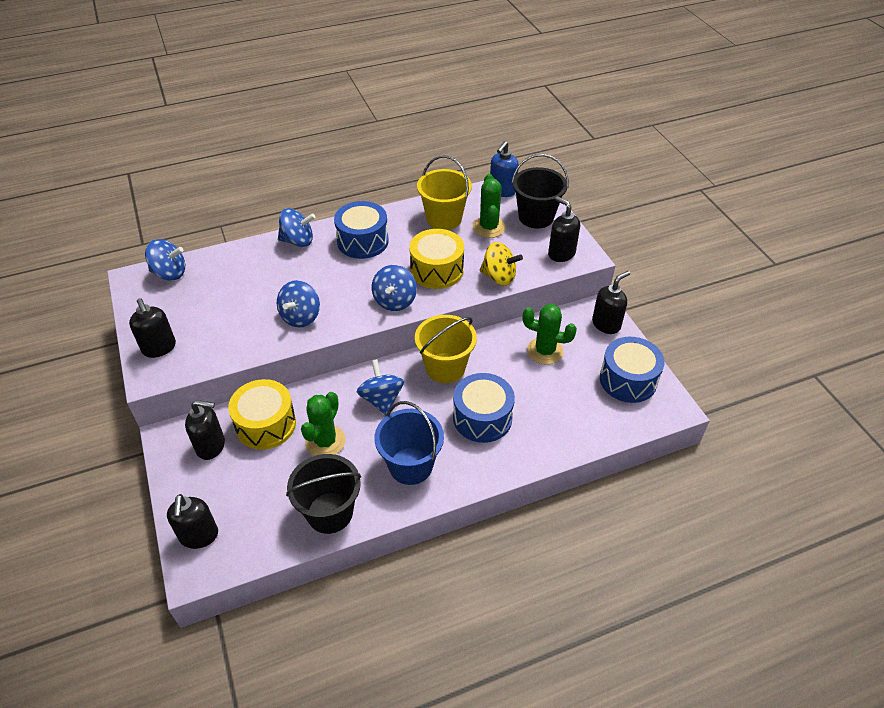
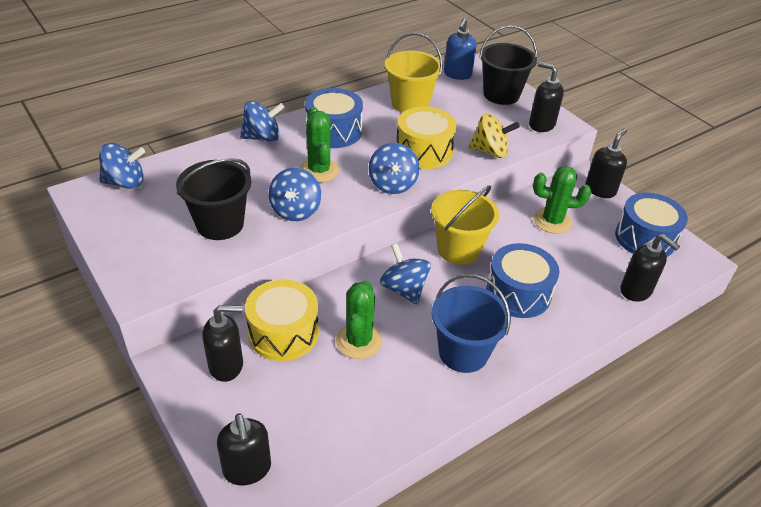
camera: 15 degrees left, 5 degrees down
(159, 348) = (140, 261): black soap dispenser -> black soap dispenser (636, 291)
(330, 512) = (394, 416): black bucket -> black bucket (220, 224)
(489, 227) = (459, 107): green cactus -> green cactus (319, 170)

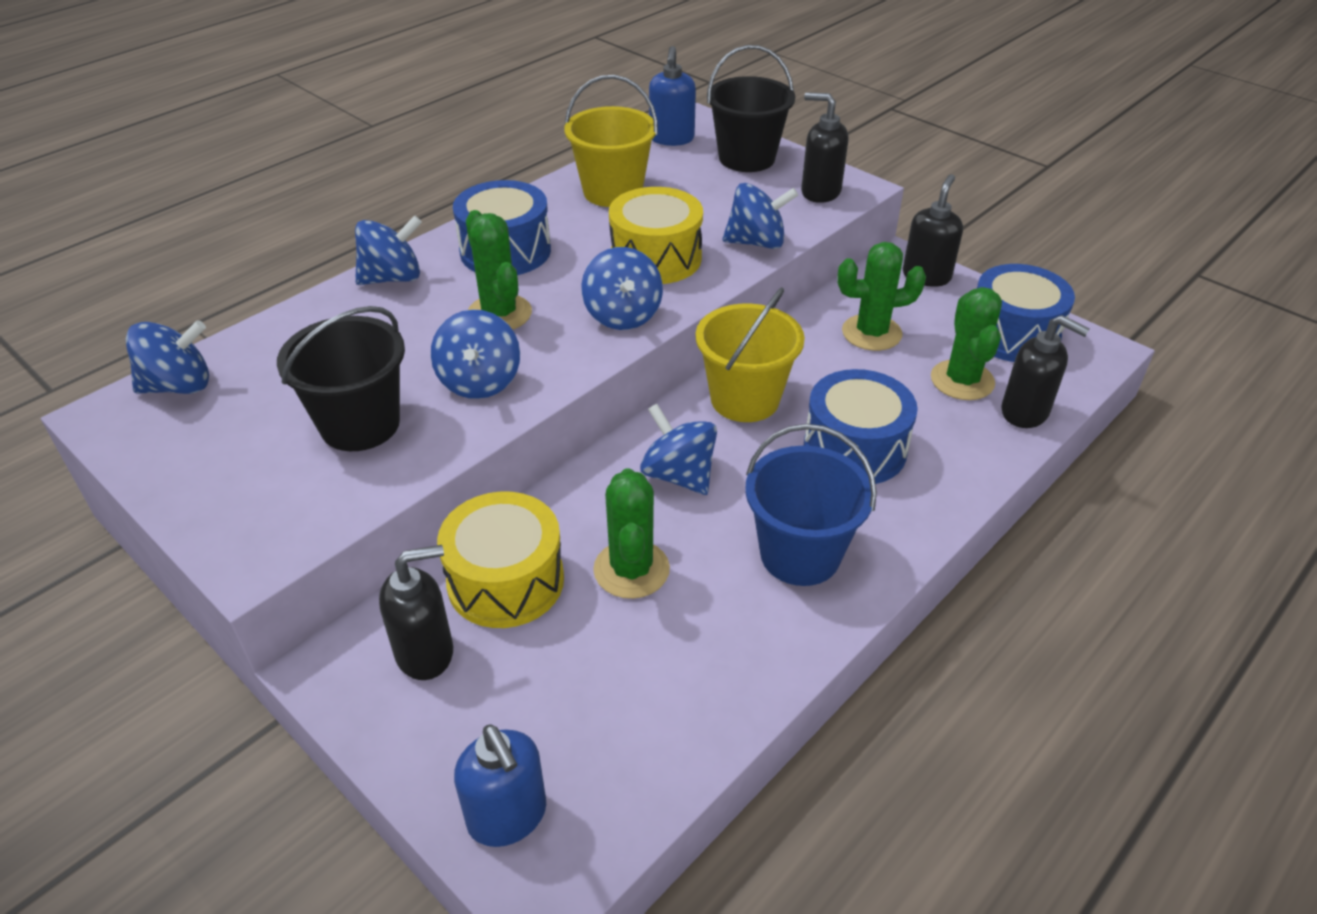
camera: 10 degrees left, 0 degrees up
(247, 469) = (507, 816): black soap dispenser -> blue soap dispenser
(490, 151) = (757, 242): yellow spinning top -> blue spinning top
(601, 262) = (962, 380): none -> green cactus

